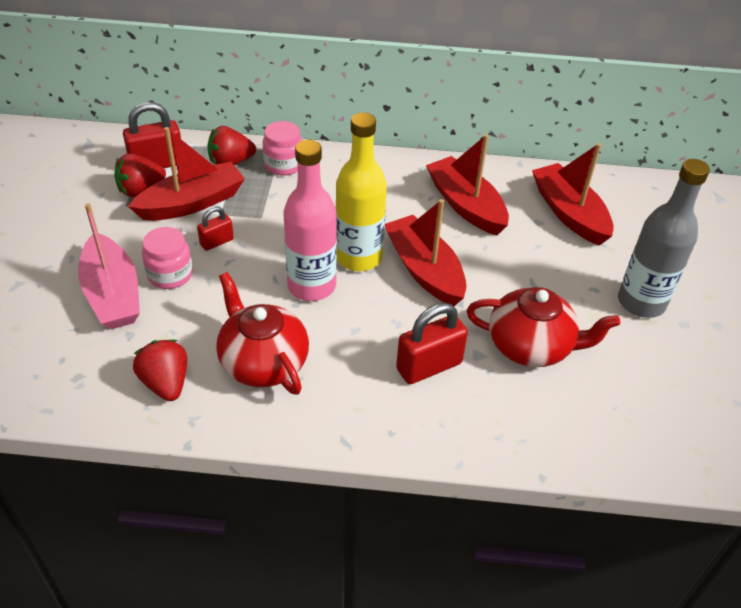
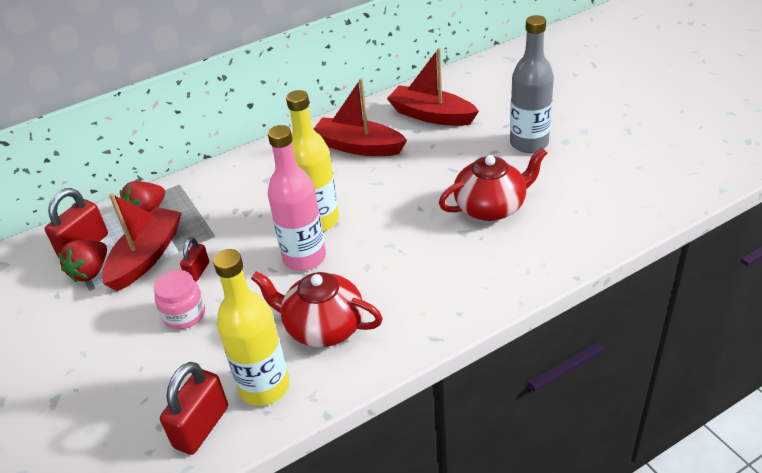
camera: 30 degrees left, 5 degrees down
(112, 294) = (150, 356): pink boat -> none
(166, 383) = (264, 387): red strawberry -> yellow bottle
(283, 165) = (193, 191): pink jar -> none
(424, 270) = (374, 202): red boat -> none
(429, 366) = (440, 258): red padlock -> red padlock (201, 427)

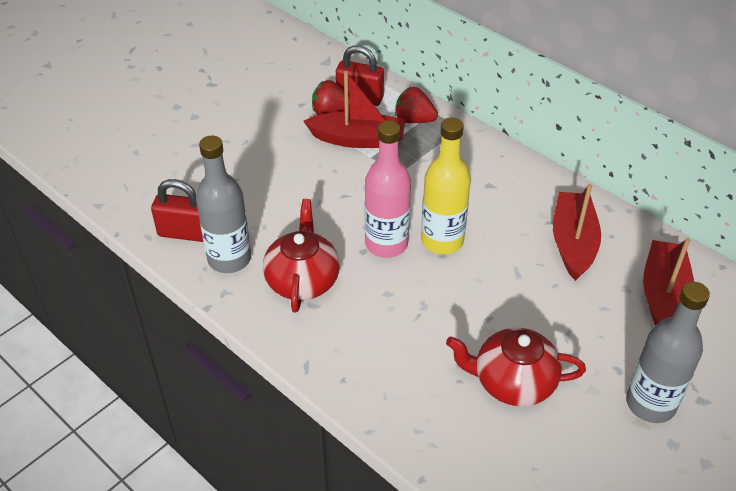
camera: 70 degrees right, 5 degrees up
(184, 315) = (297, 185): pink jar -> none
(198, 271) = (349, 177): red padlock -> none
(264, 387) = (229, 259): yellow bottle -> grey bottle
(491, 207) = (513, 382): red teapot -> red teapot turned 135 degrees clockwise

